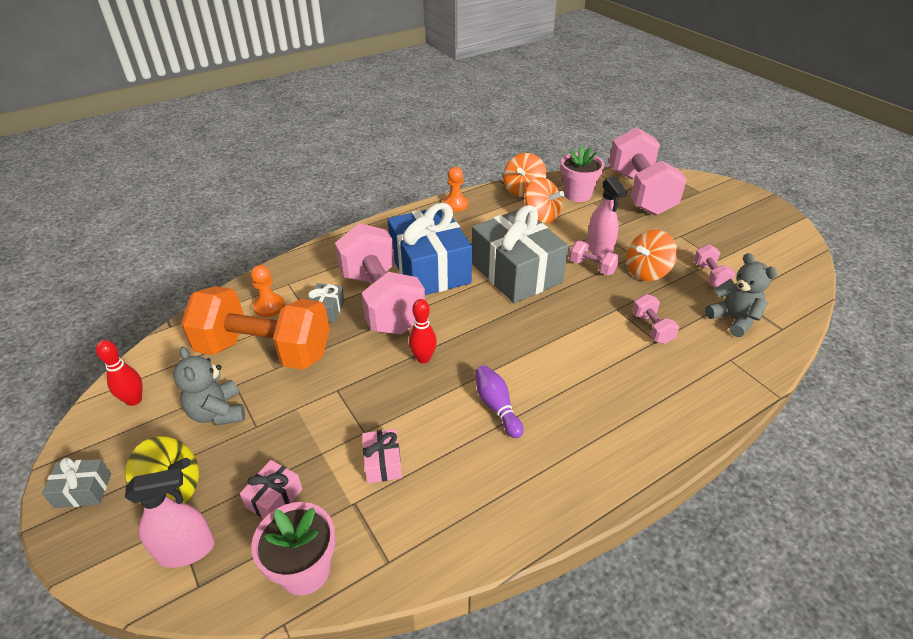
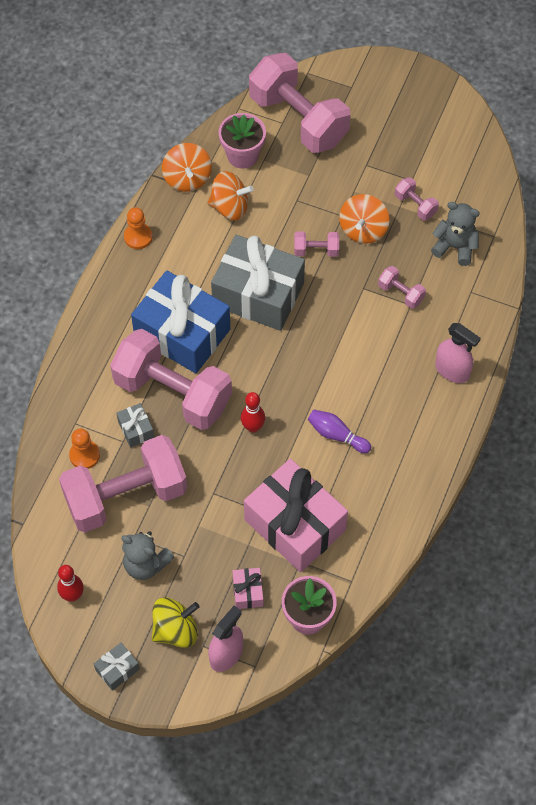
camera: 35 degrees left, 20 degrees up
(265, 351) = (126, 496): orange dumbbell -> pink dumbbell
(383, 463) = (295, 525): pink gift -> pink gift, size x2.41
(599, 249) = (308, 223): pink spray bottle -> pink spray bottle (452, 371)

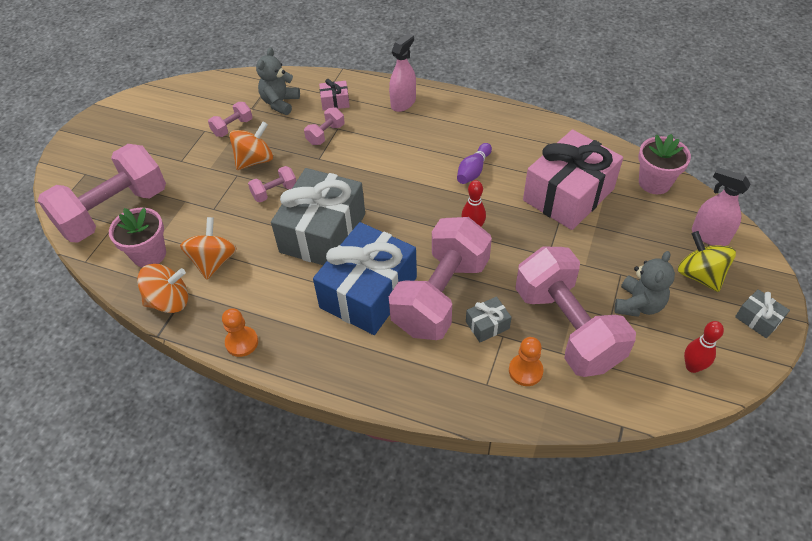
camera: 90 degrees left, 10 degrees down
(248, 592) = (643, 224): pink gift -> pink gift (335, 102)
(316, 250) = (274, 192): pink dumbbell -> pink dumbbell turned 60 degrees clockwise
(363, 229) = (255, 160): orange spinning top -> orange spinning top turned 60 degrees counterclockwise

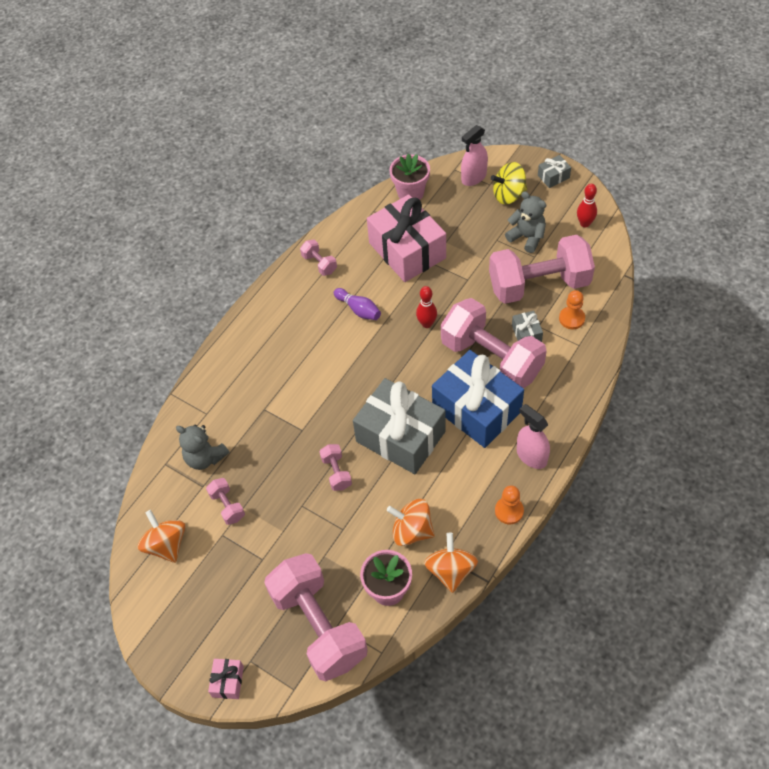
camera: 75 degrees left, 5 degrees up
(255, 160) = (286, 487): orange spinning top -> orange spinning top (166, 545)
(325, 134) = (269, 420): pink dumbbell -> pink dumbbell (319, 264)
(335, 102) = (223, 406): pink gift -> pink gift (228, 681)
(403, 103) = (247, 348): pink spray bottle -> pink spray bottle (531, 456)

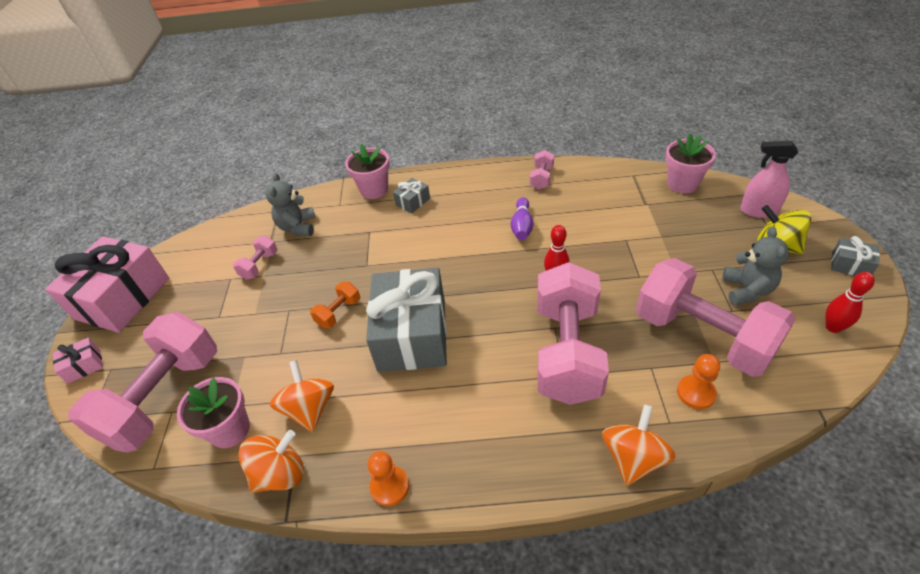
camera: 55 degrees right, 10 degrees down
(166, 545) = (203, 253): orange spinning top -> orange spinning top (633, 458)
(213, 379) = (374, 190): none -> pink flower pot
(336, 472) = (338, 312): pink dumbbell -> orange dumbbell
(407, 250) = (619, 218): pink gift -> pink gift (122, 298)
(476, 409) = (494, 376): blue gift -> none
(526, 333) = (630, 362): grey gift -> grey gift (413, 202)
(531, 456) = (478, 465): pink spray bottle -> none

